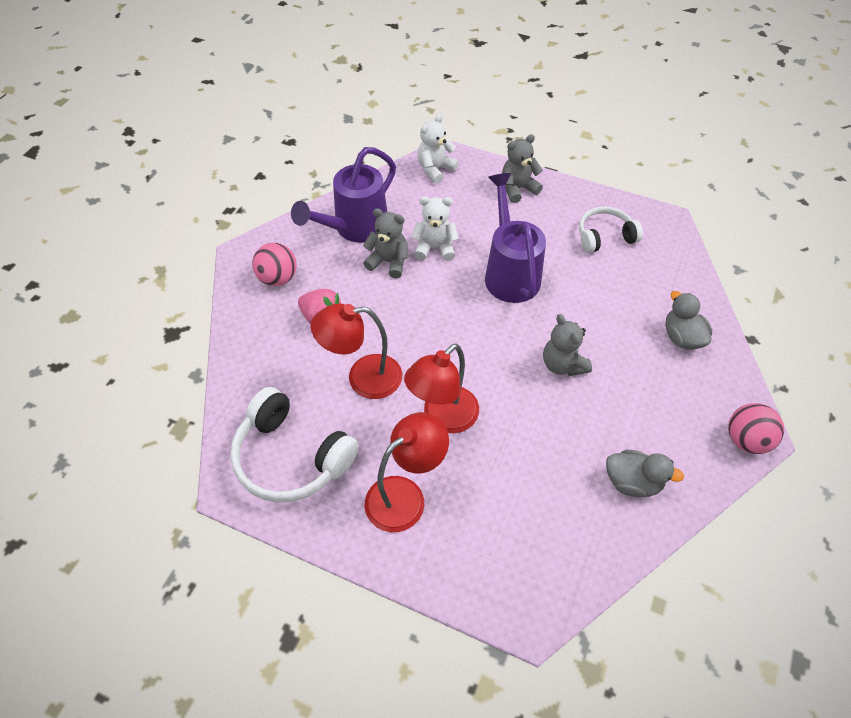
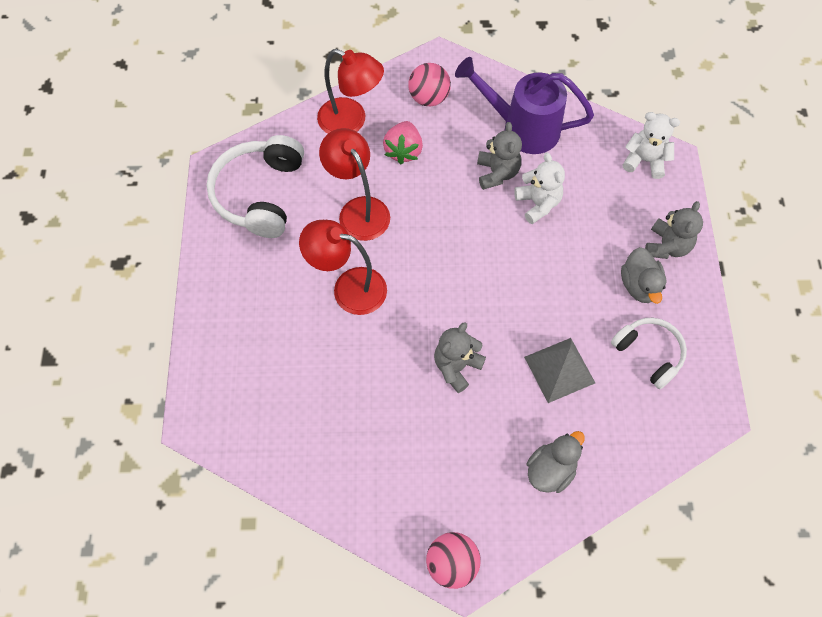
camera: 65 degrees right, 10 degrees up
(405, 495) = (262, 289): red lamp -> red lamp (351, 121)
(510, 273) = (544, 281): purple watering can -> none
(518, 189) = (667, 246): grey teddy bear -> grey teddy bear turned 75 degrees clockwise
(595, 296) = (559, 369): none -> grey pyramid
(632, 482) = (356, 467): grey duck -> grey duck (639, 285)

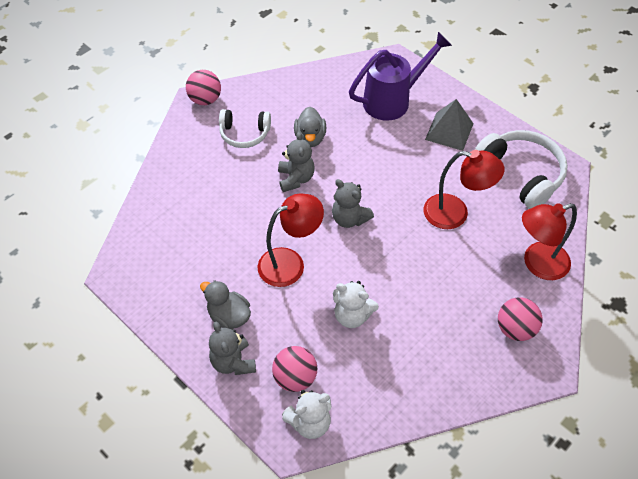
camera: 135 degrees right, 10 degrees down
(348, 288) = (403, 169): red lamp -> red lamp (290, 263)
(403, 151) = (479, 274): pink strawberry -> none
(497, 173) = (403, 313): grey teddy bear -> grey teddy bear (349, 218)
(523, 128) = (425, 366): purple watering can -> purple watering can (392, 100)
(550, 470) = (192, 171): grey duck -> grey duck (310, 138)
(559, 369) = (234, 223): grey pyramid -> grey pyramid (449, 131)
(628, 196) = (295, 378): none -> pink ball
(649, 353) = (186, 276): white headphones -> white headphones (244, 134)

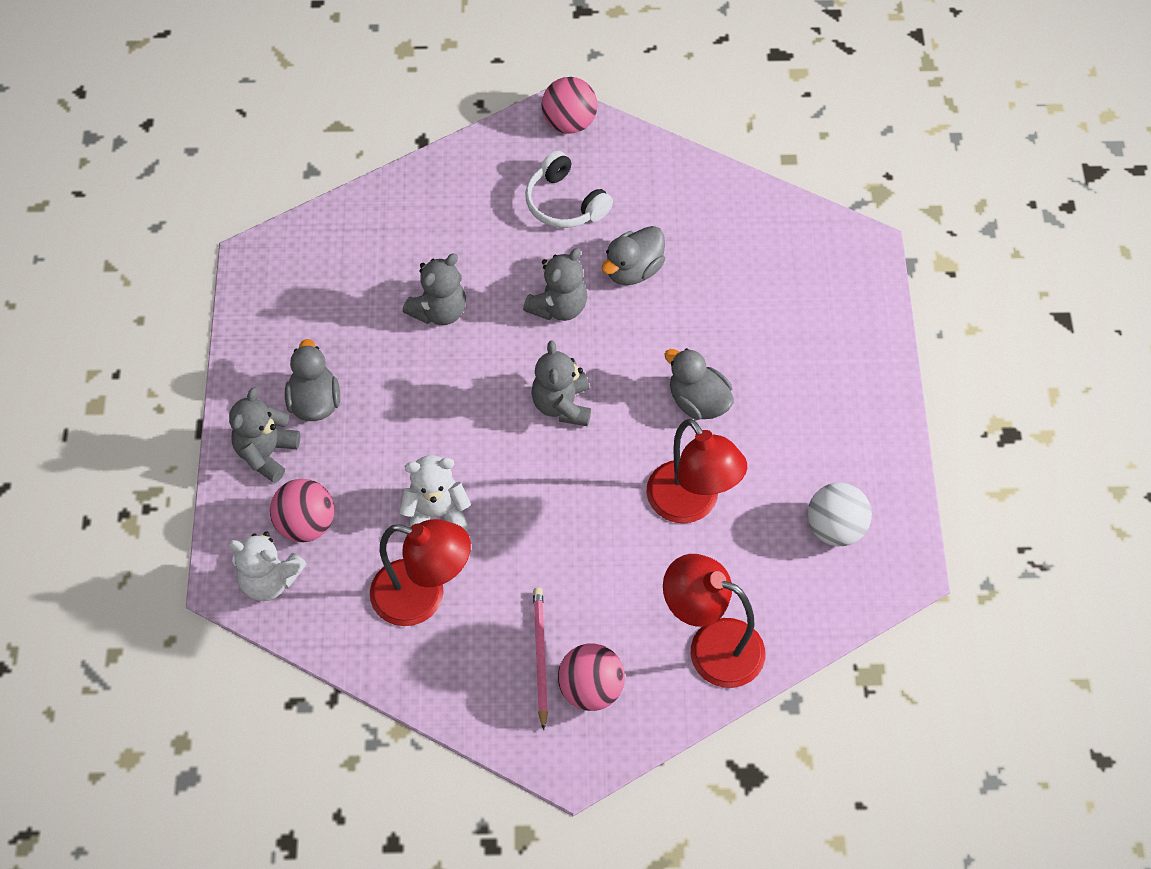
camera: 45 degrees right, 5 degrees up
(241, 224) = (439, 311): none -> grey teddy bear
(290, 263) = (440, 399): red lamp -> red lamp (423, 597)
(352, 315) = (436, 514): white teddy bear -> white teddy bear turned 105 degrees clockwise
(392, 100) = (793, 302): purple watering can -> none
(405, 169) = (698, 401): none -> grey duck
(449, 131) = (814, 400): grey pyramid -> none
(477, 336) = (540, 657): none -> pink pencil
(521, 174) = (835, 528): white headphones -> white ball

